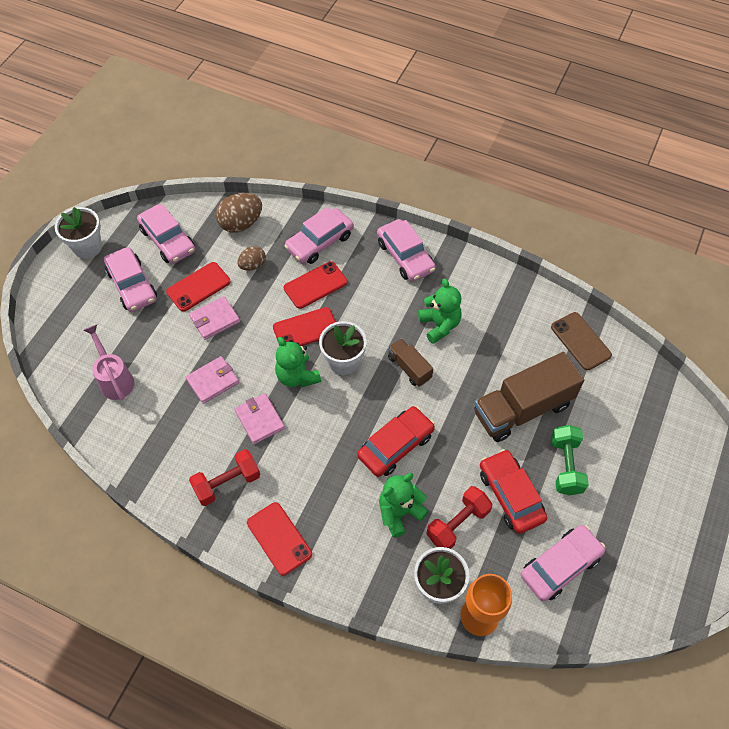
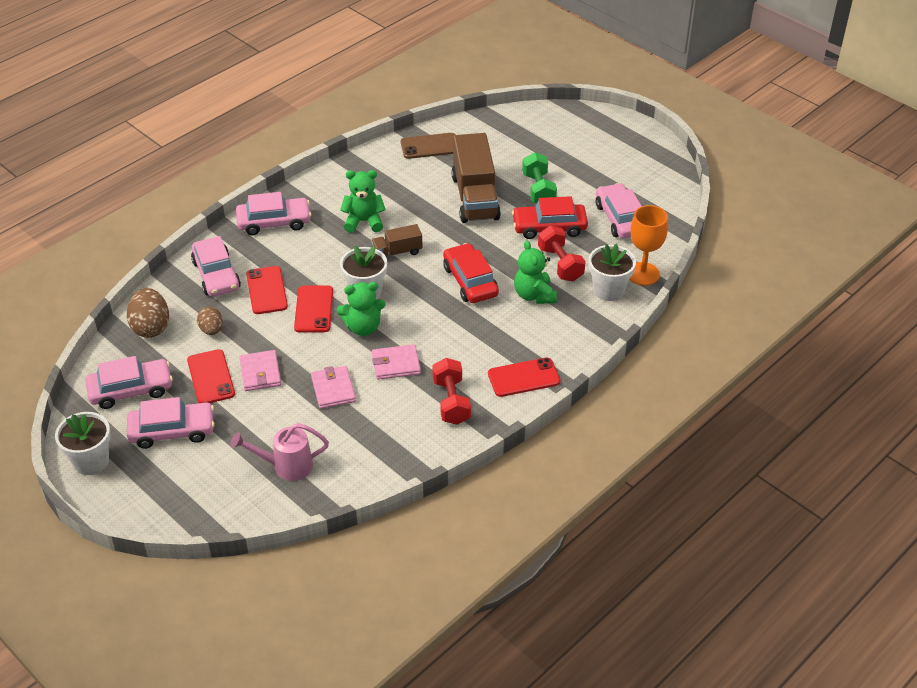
camera: 70 degrees left, 15 degrees down
(565, 466) = (538, 190): green dumbbell -> green dumbbell turned 60 degrees clockwise

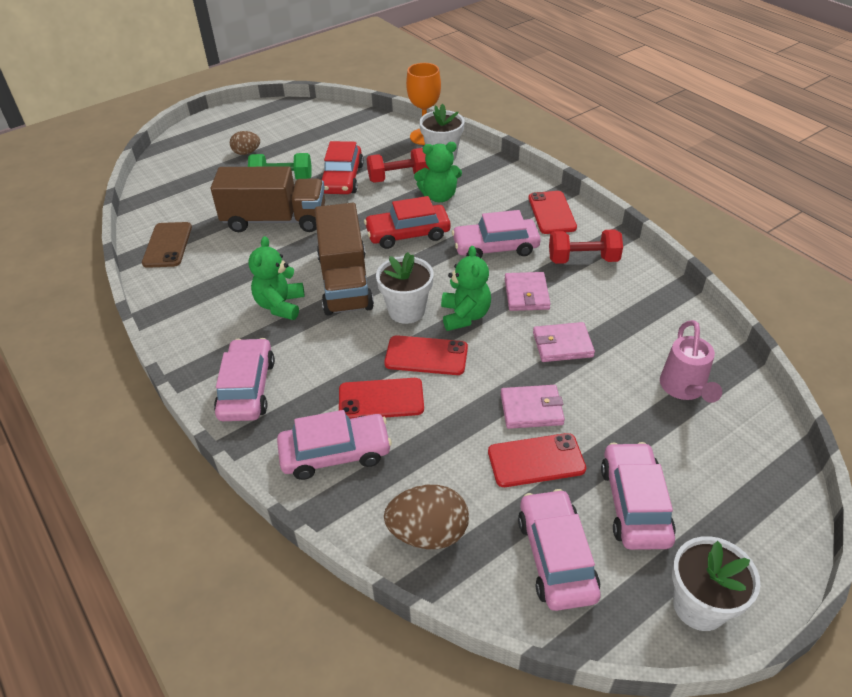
camera: 80 degrees left, 0 degrees up
(211, 330) = (446, 459): brown egg -> brown egg (246, 152)
(397, 252) = (345, 282): brown truck -> brown truck, size x1.97
(620, 219) = (346, 139): pink car -> pink car (495, 247)

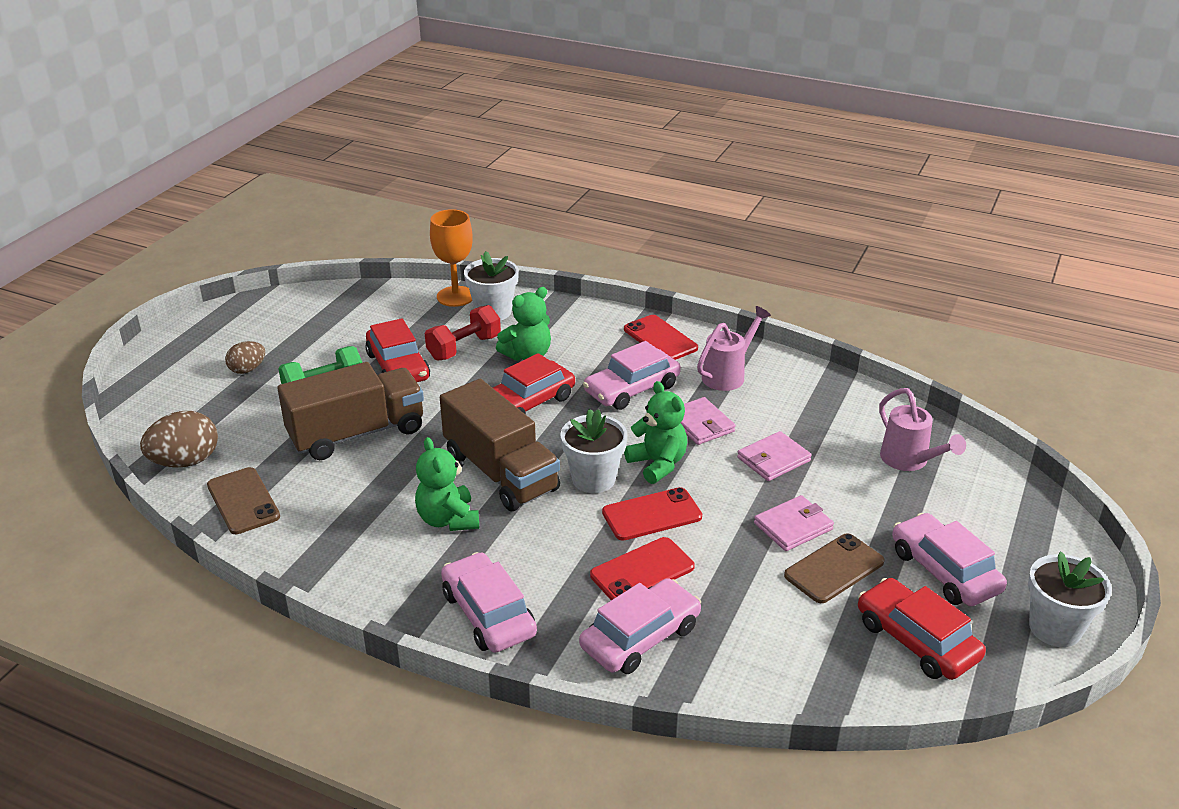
camera: 30 degrees left, 10 degrees down
(428, 533) = (791, 669): brown egg -> brown egg (185, 462)
(536, 460) = (834, 568): red phone -> brown phone
(556, 557) = (916, 640): pink car -> red car
(583, 259) = (728, 375): red dumbbell -> pink watering can

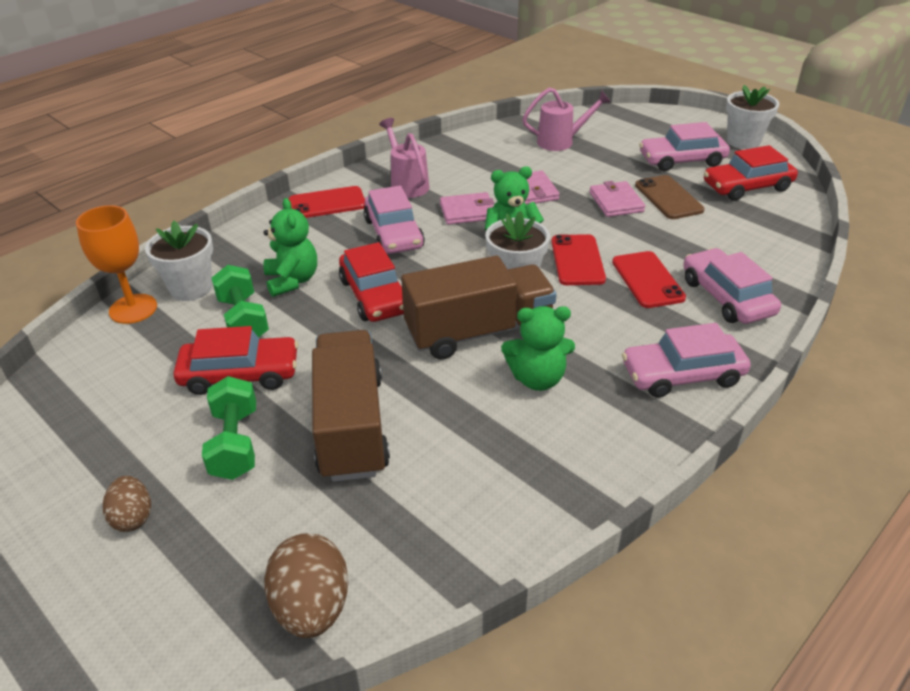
camera: 70 degrees left, 5 degrees up
(243, 501) = (431, 547): brown phone -> none
(464, 348) = (243, 319): red dumbbell -> green dumbbell

